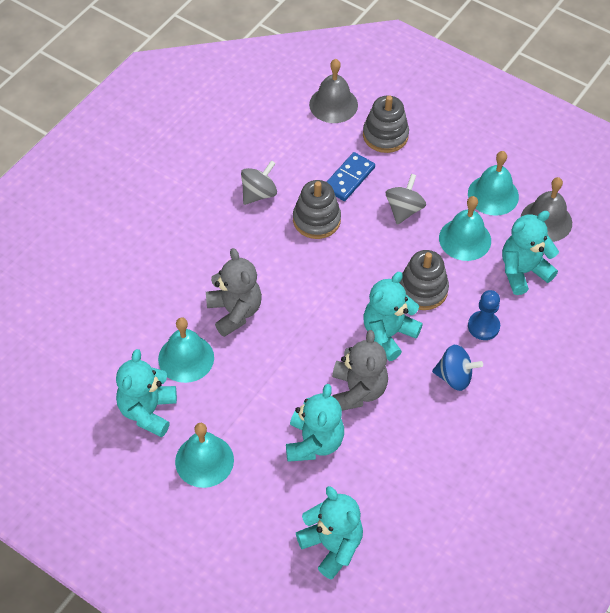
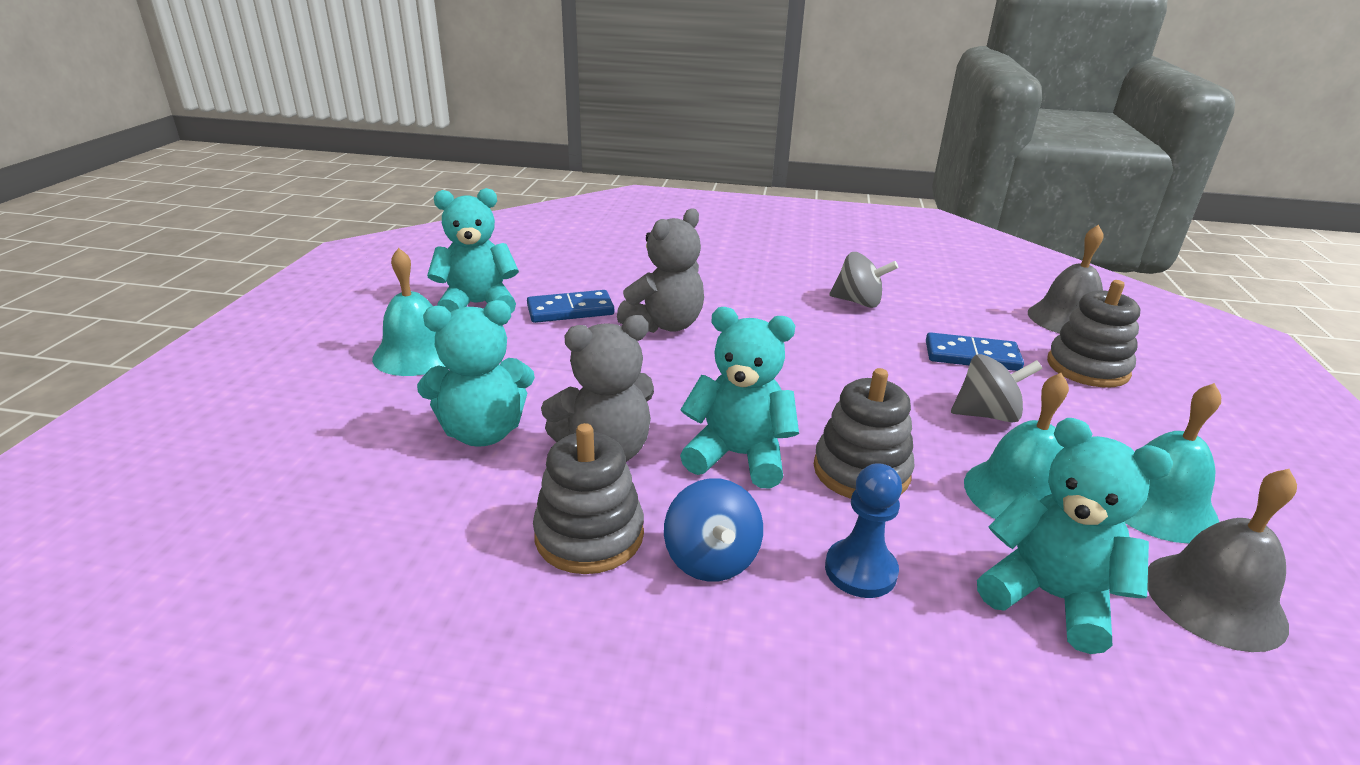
camera: 65 degrees right, 25 degrees down
(186, 358) = (570, 310): turquoise bell -> blue domino
(316, 220) = (871, 348): grey stacking toy -> grey stacking toy (589, 535)
(332, 546) = (279, 497): turquoise teddy bear -> none

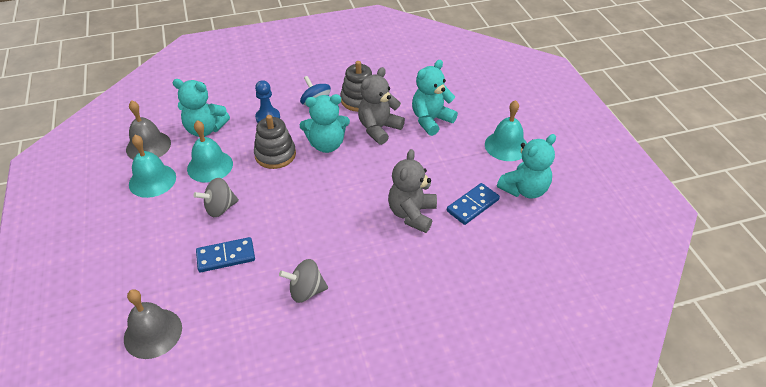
camera: 155 degrees right, 15 degrees up
(1087, 367) = (154, 273): grey stacking toy -> none

